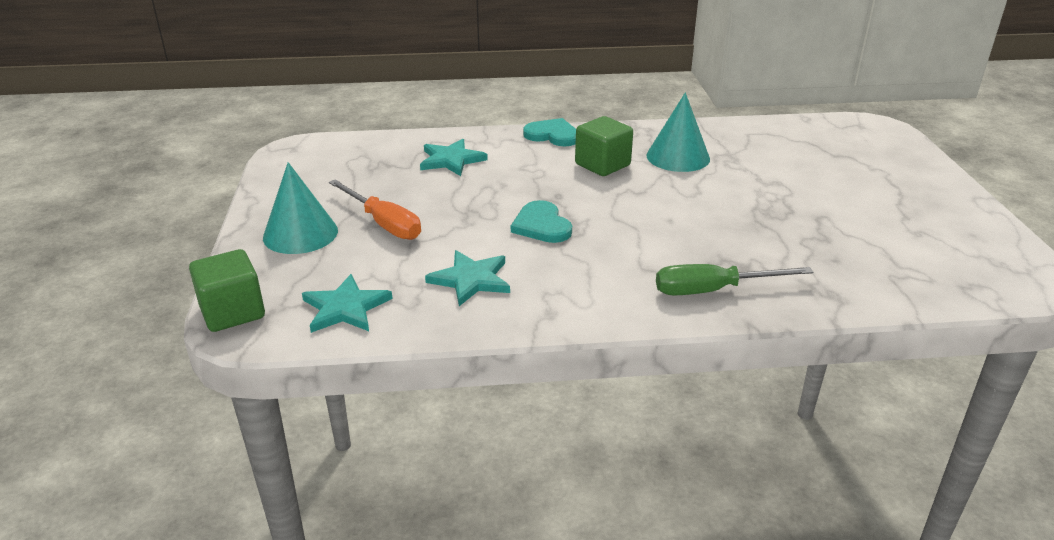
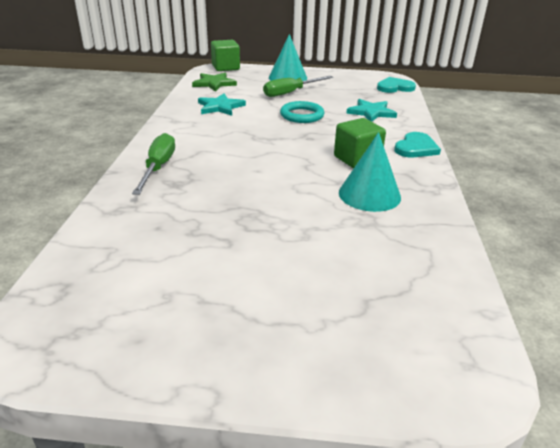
camera: 100 degrees right, 0 degrees up
(345, 308) = (214, 83): turquoise star -> green star
(383, 223) = (290, 93): orange screwdriver -> green screwdriver
(481, 206) = (302, 115): none -> turquoise ring
(541, 225) = (270, 129): turquoise heart -> turquoise heart (395, 87)

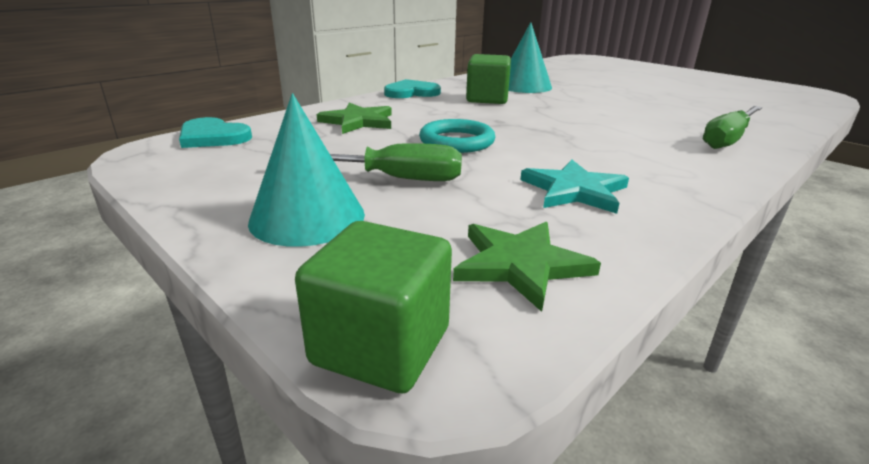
camera: 140 degrees left, 5 degrees down
(371, 112) = (358, 121): turquoise star -> green star

